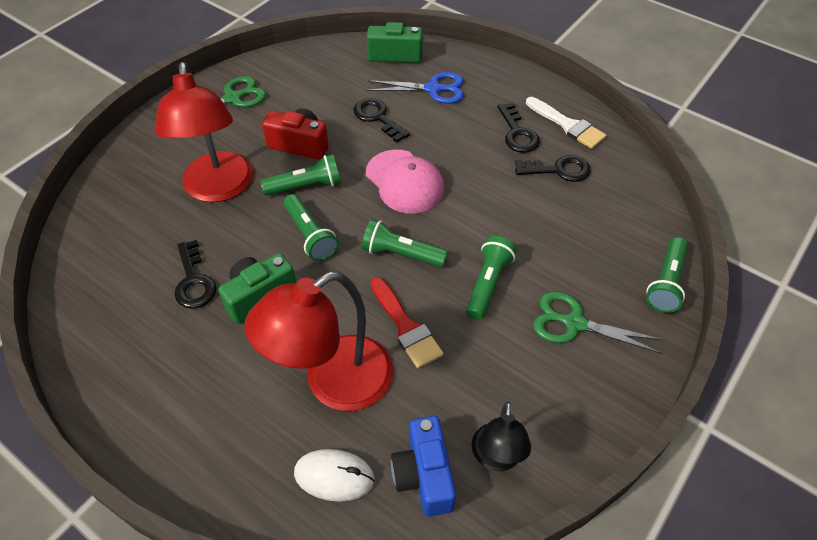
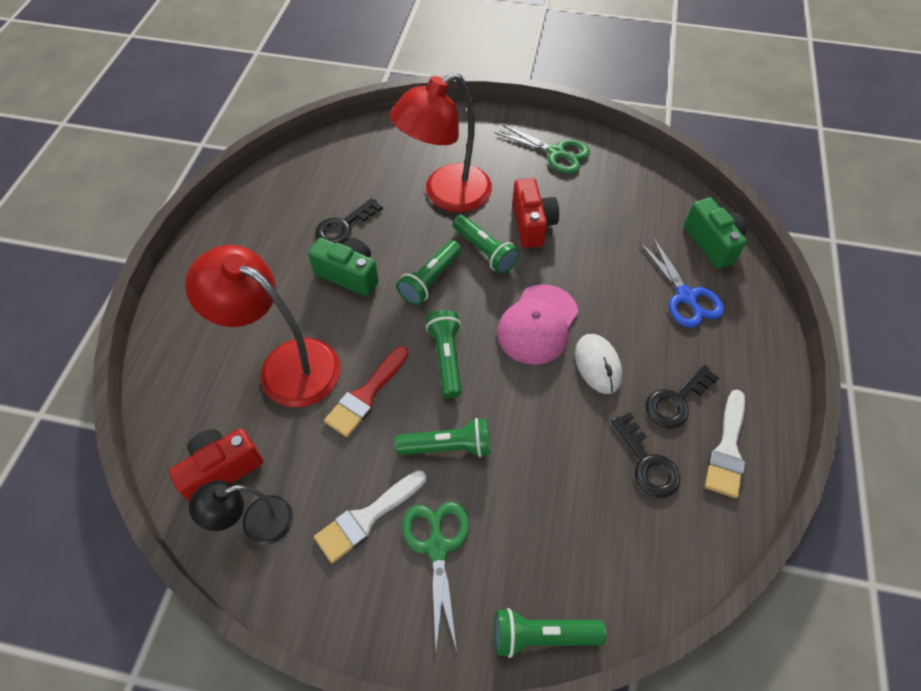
camera: 65 degrees right, 5 degrees up
(334, 476) = (201, 402): white mouse -> white mouse (597, 365)
(377, 117) = (609, 267): black key -> none
(424, 475) = (222, 469): blue camera -> red camera
(528, 365) = (367, 518): none -> white brush

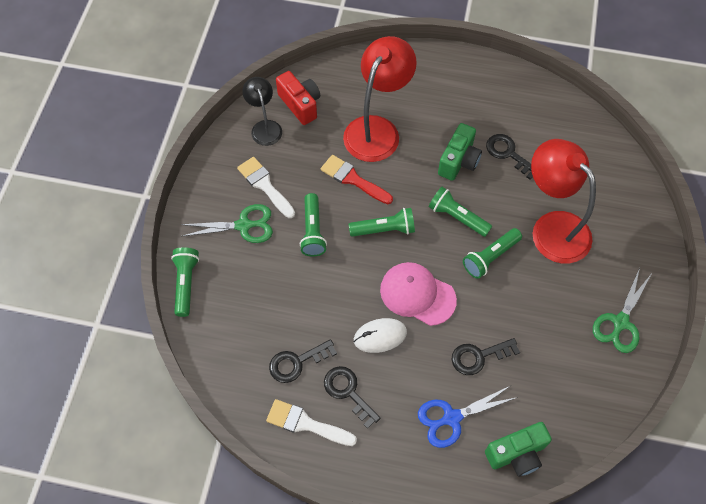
camera: 90 degrees right, 5 degrees up
(532, 224) = (524, 296): red camera -> none
(610, 269) = (478, 356): none -> black key

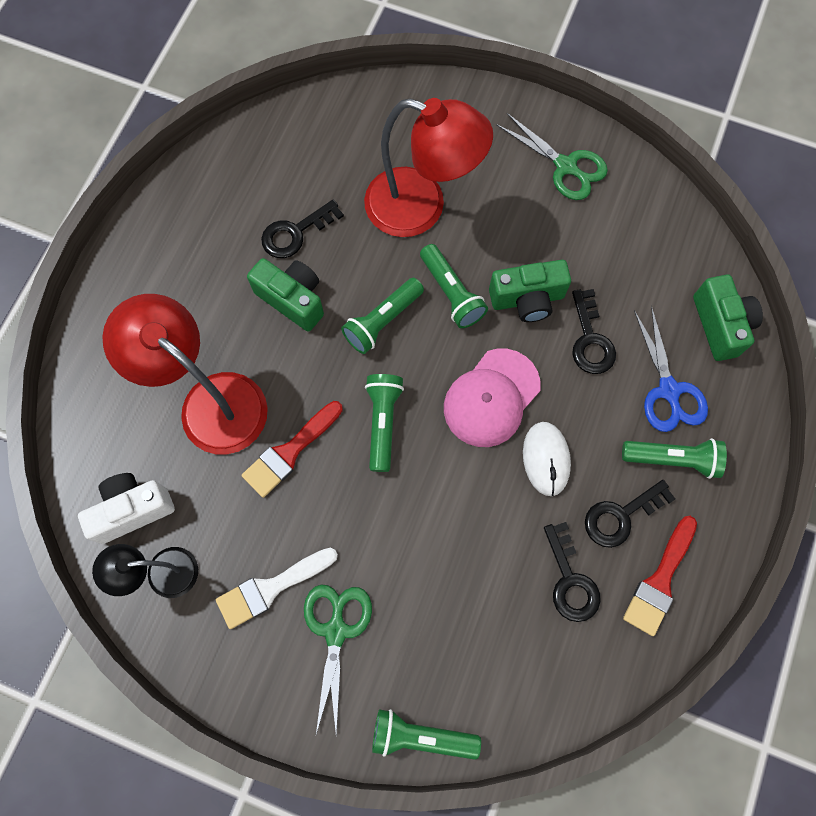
camera: 80 degrees left, 10 degrees up
(300, 104) = (132, 510): red camera -> white camera
(306, 424) = (659, 581): white brush -> red brush
(313, 231) = (366, 525): green flashlight -> green flashlight (672, 459)
(499, 308) = (527, 299): none -> green camera
(552, 227) = (421, 207): red lamp -> red lamp turned 135 degrees counterclockwise

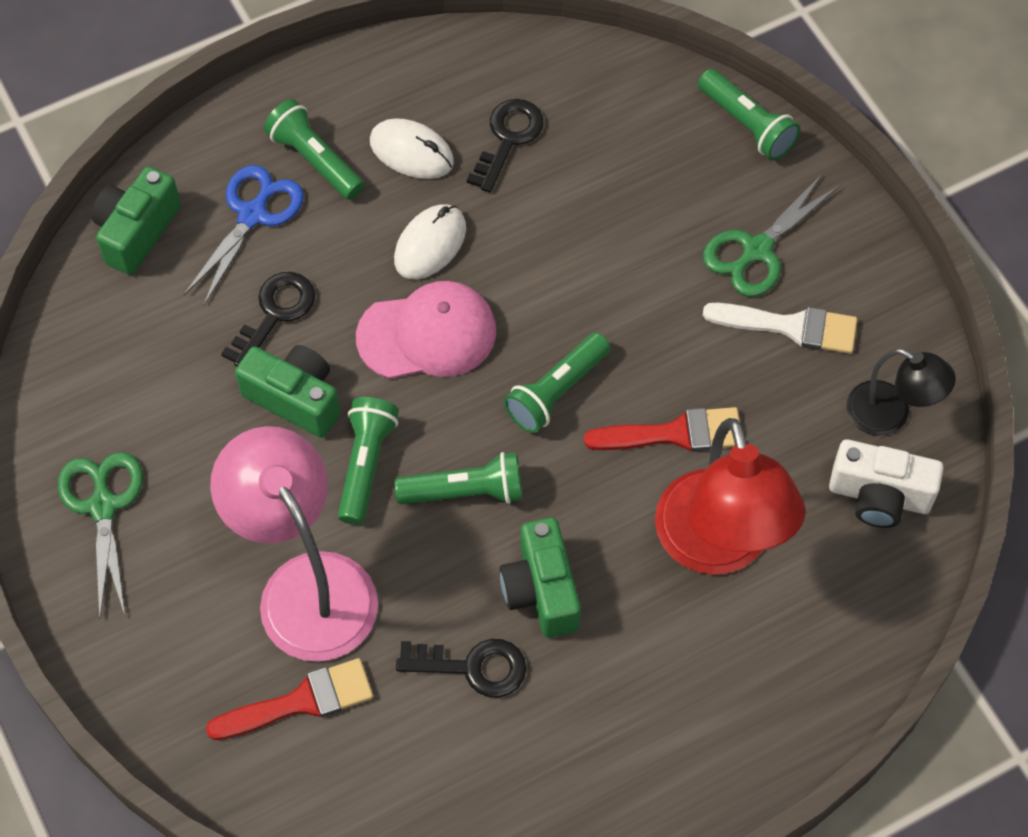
camera: 140 degrees left, 10 degrees down
(421, 207) = (306, 585): red lamp -> pink lamp
(620, 516) = (411, 152): black key -> white mouse
(659, 581) = (431, 84): red brush -> red brush (301, 701)

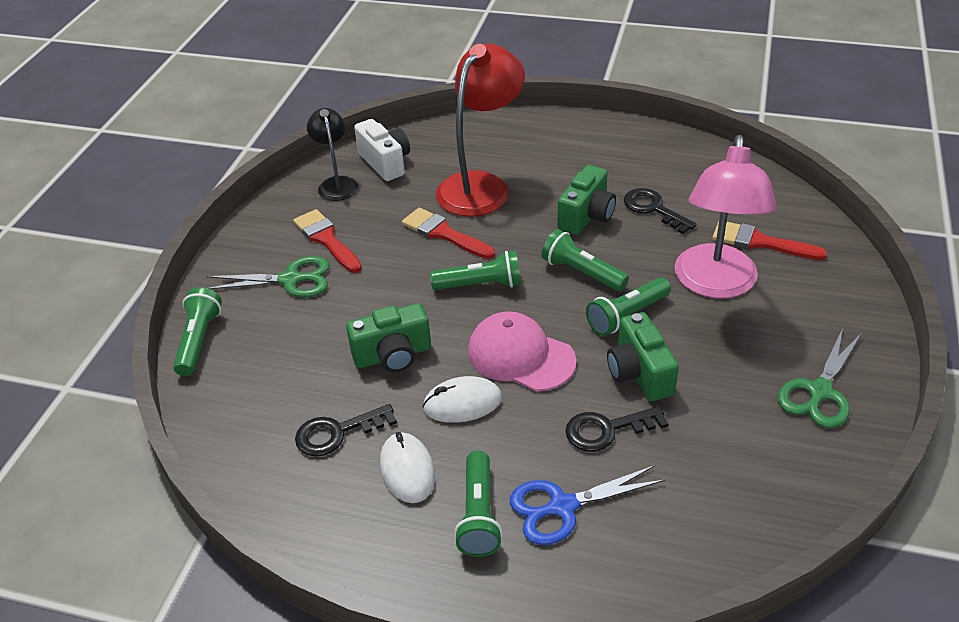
camera: 135 degrees left, 20 degrees down
(137, 232) = (663, 557): green camera -> green camera (393, 355)
(791, 327) = (326, 239): white brush -> red brush

